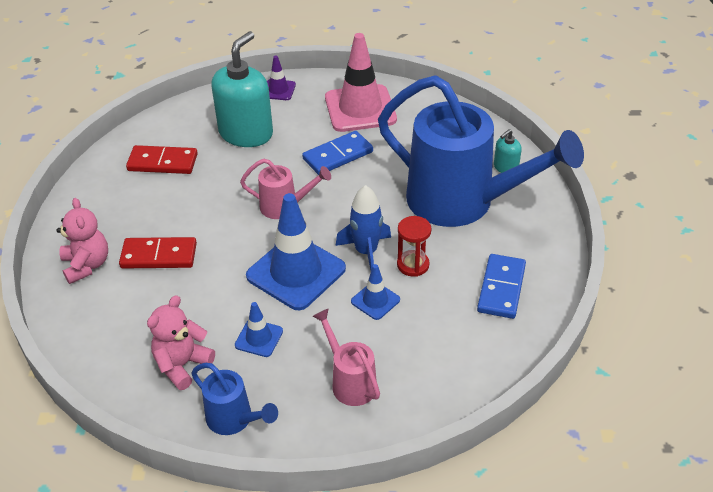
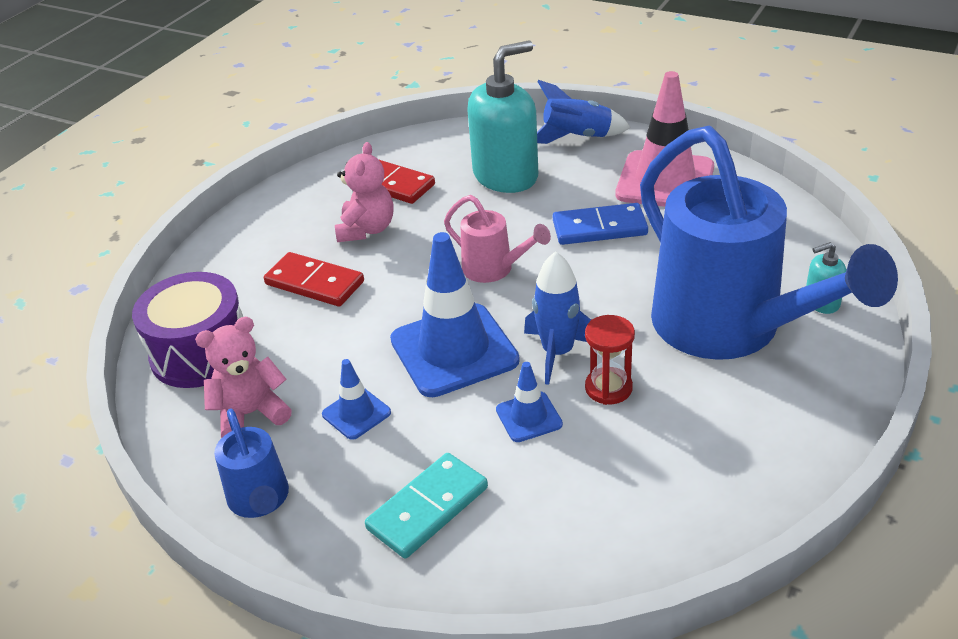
camera: 30 degrees right, 5 degrees down
(87, 265) = (234, 270): pink teddy bear -> pink teddy bear (366, 229)
(108, 335) = (200, 353): none -> purple drum
(278, 90) = (577, 137): purple traffic cone -> blue rocket
(350, 382) = (427, 508): pink watering can -> turquoise domino
(501, 288) = (714, 459): blue domino -> none

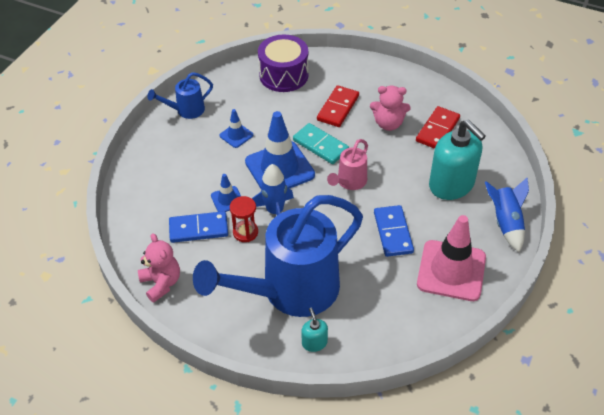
camera: 85 degrees right, 10 degrees up
(251, 414) = (239, 99): pink teddy bear -> pink teddy bear (161, 283)
(427, 508) = (174, 165): turquoise domino -> turquoise domino (320, 145)
(603, 454) = (198, 229): none -> blue domino

